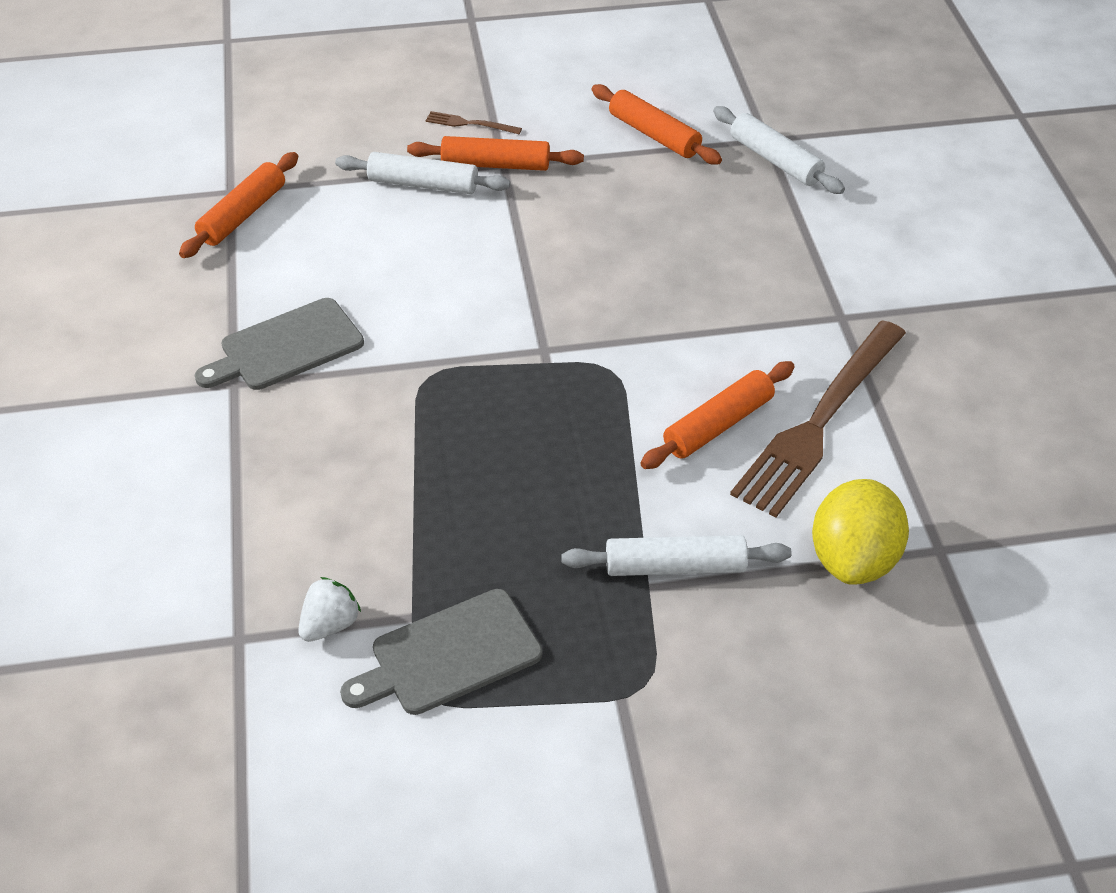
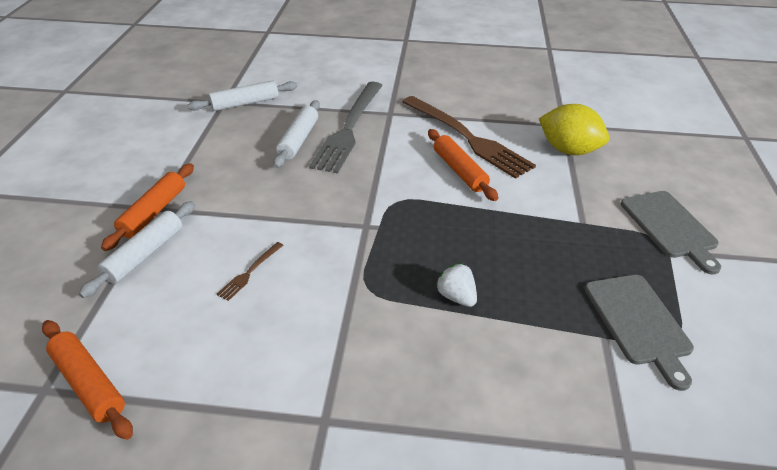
camera: 75 degrees left, 5 degrees down
(286, 347) = (294, 373): grey cutting board -> grey cutting board (670, 227)
(330, 625) = (612, 387): white strawberry -> white strawberry (456, 296)
(470, 124) = (92, 216): brown fork -> brown fork (250, 272)
(654, 135) = (183, 139): orange rolling pin -> none
(675, 567) = (568, 210): white rolling pin -> white rolling pin (299, 140)
(770, 282) = (349, 128): none -> grey fork

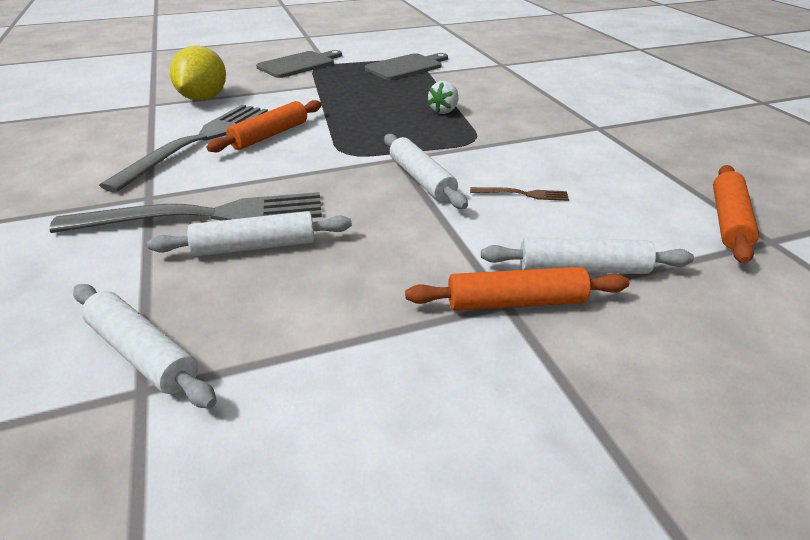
camera: 115 degrees left, 5 degrees down
(320, 226) = (421, 179): none -> white rolling pin
(467, 138) = (198, 142): brown fork -> grey fork

